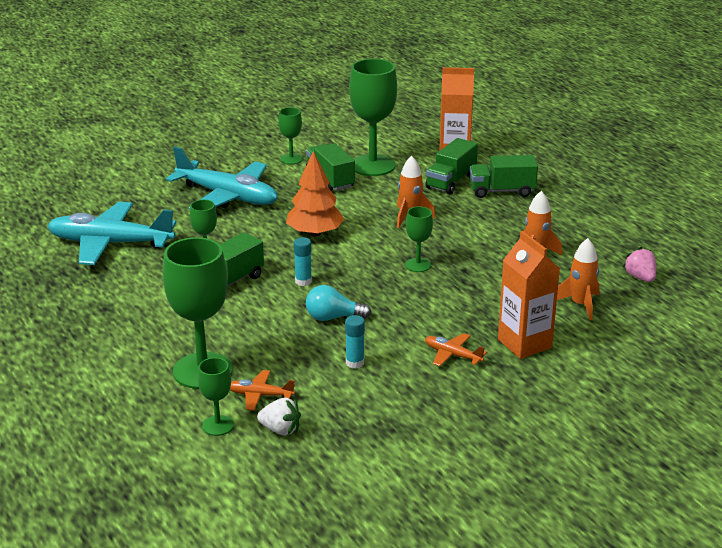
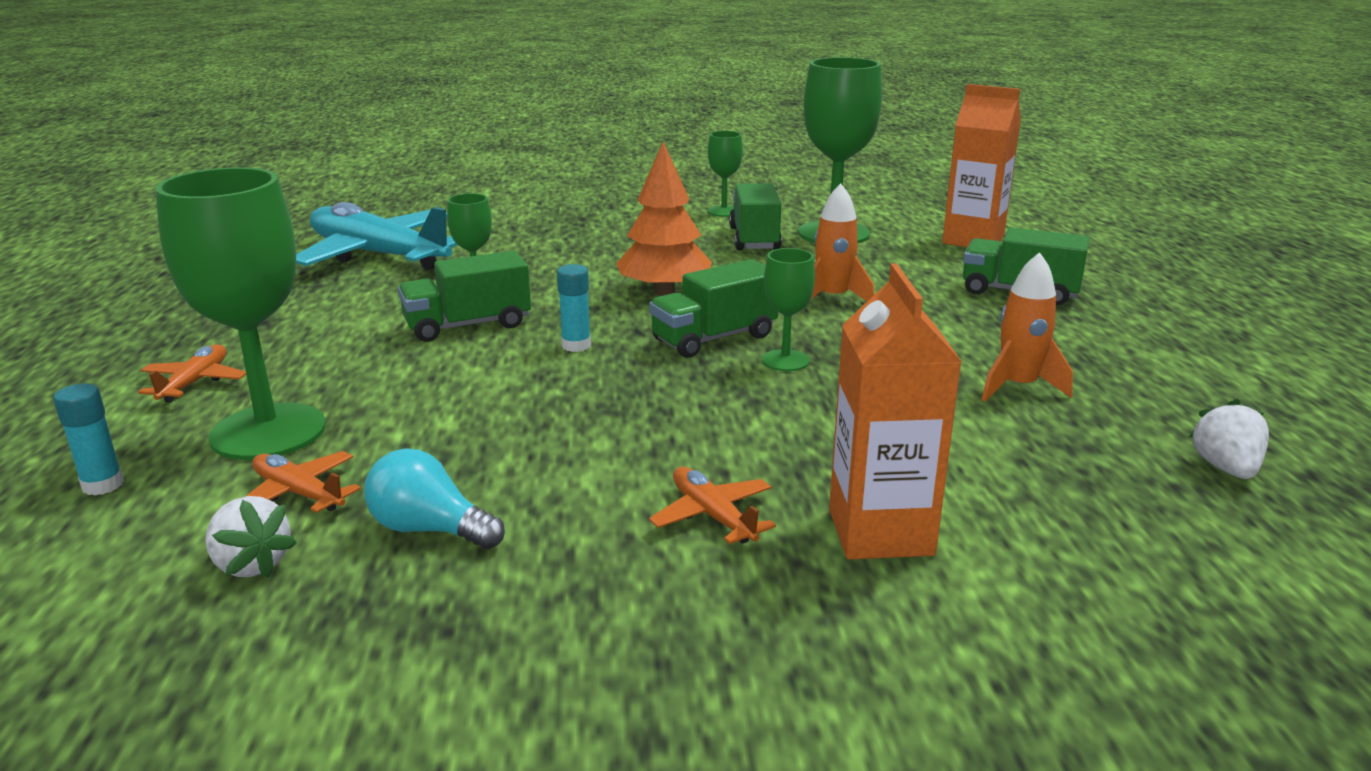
camera: 25 degrees right, 5 degrees down
(122, 355) = (195, 382): none -> orange plane
(218, 425) = (166, 525): green goblet -> none
(228, 196) = (592, 234): turquoise plane -> none
(333, 317) = (564, 404): turquoise light bulb -> turquoise light bulb (430, 529)
(355, 363) = (519, 482): turquoise glue stick -> turquoise glue stick (103, 485)
(451, 181) = (940, 268): green truck -> green truck (714, 338)
(580, 305) = (1057, 488): orange rocket -> none
(640, 277) = (1225, 468): pink strawberry -> white strawberry

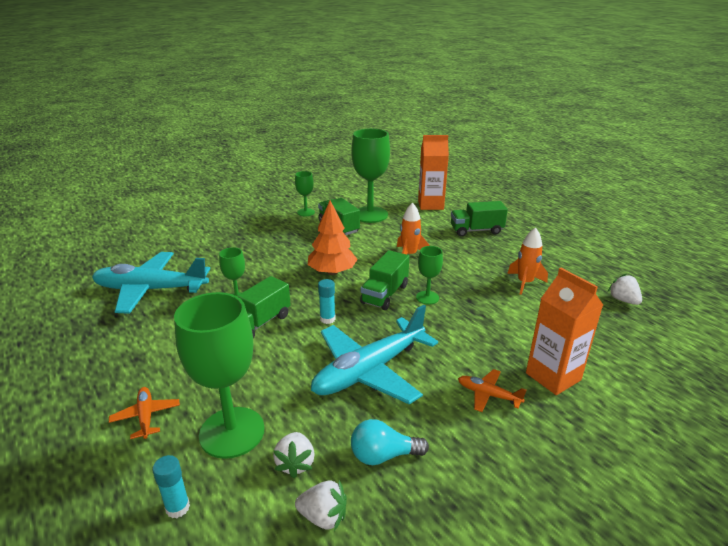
camera: 30 degrees left, 5 degrees up
(298, 493) = (295, 463): orange plane -> white strawberry
(552, 424) = (369, 371): none -> turquoise plane

